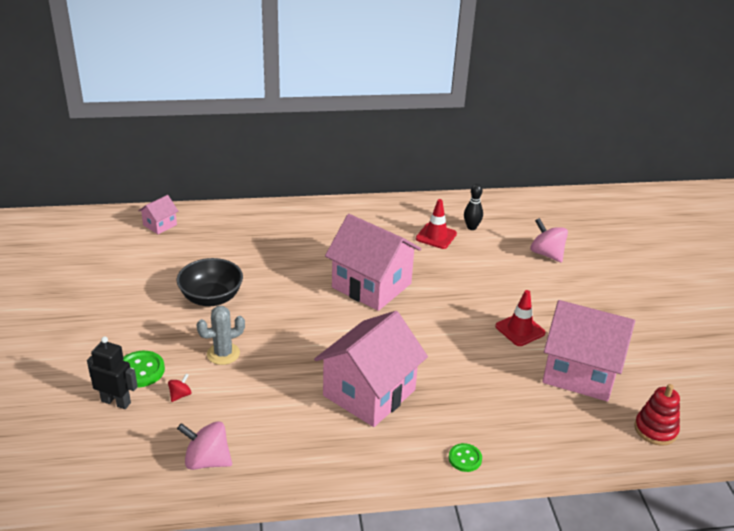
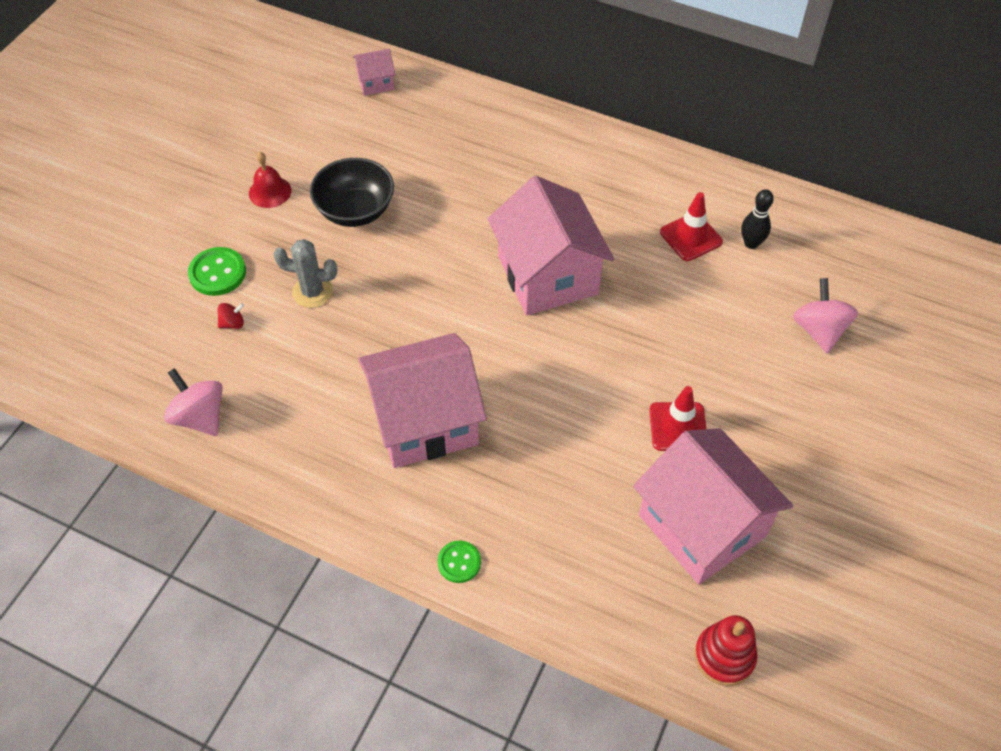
camera: 35 degrees right, 20 degrees up
(116, 402) = (168, 300): black robot -> none
(137, 309) = (270, 192): none -> red bell

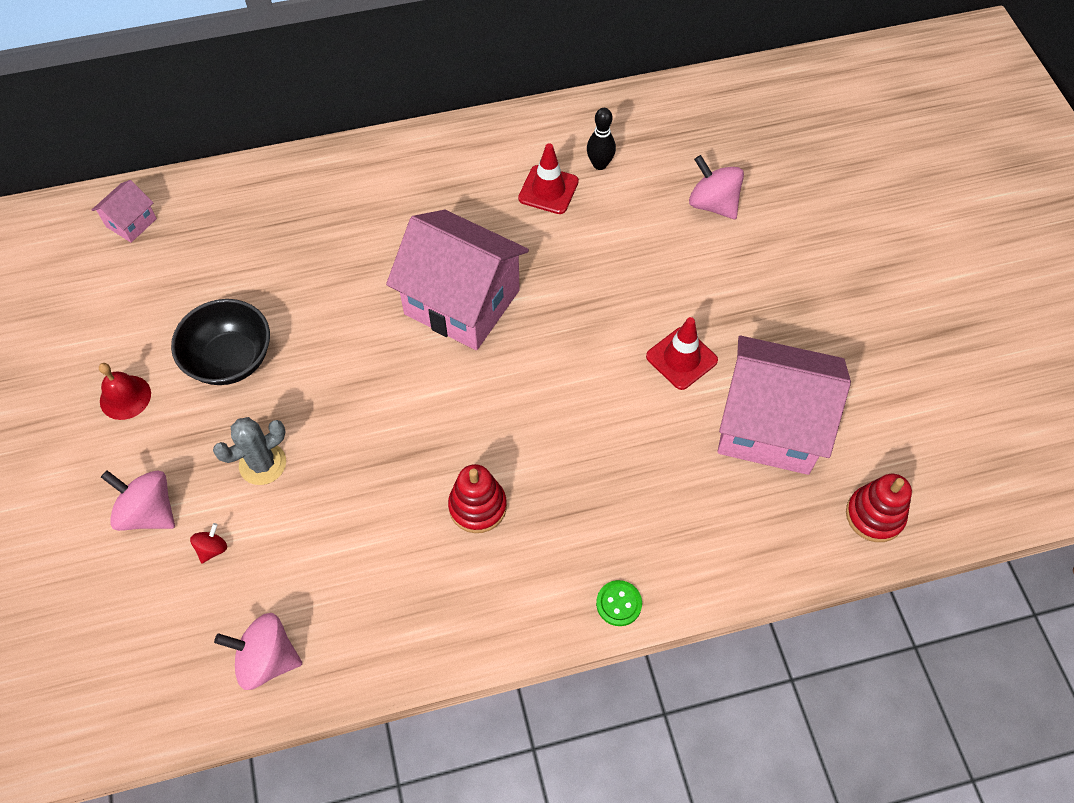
camera: 40 degrees left, 5 degrees up
(217, 273) = (149, 512): green button -> pink spinning top
(424, 421) = (477, 506): pink house -> red stacking toy

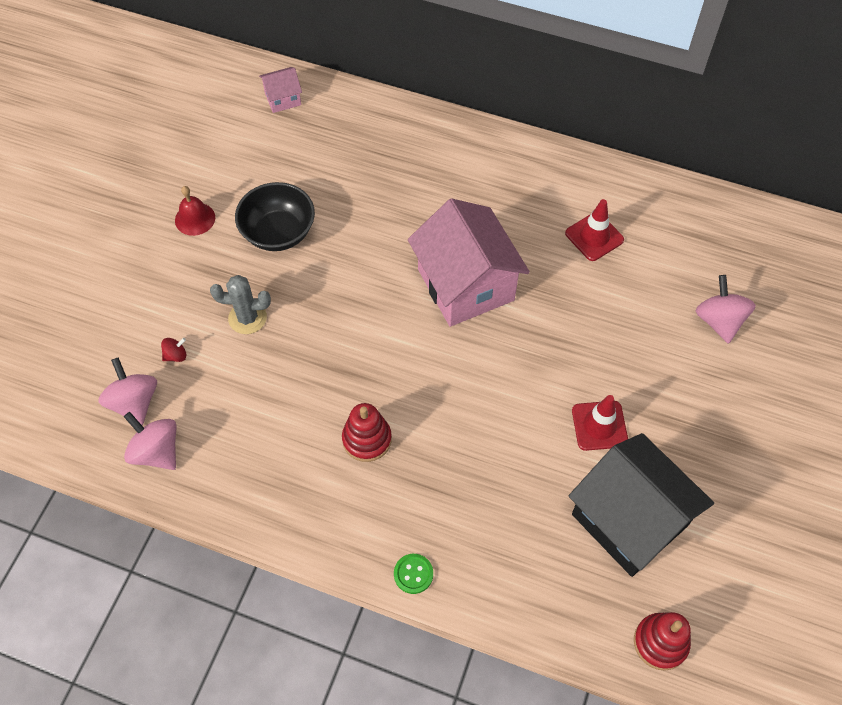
camera: 35 degrees right, 0 degrees up
(149, 512) = (155, 305): pink spinning top -> pink spinning top (134, 402)
(599, 164) = (650, 239): black bowling pin -> none
(769, 426) = (629, 520): pink house -> black house

